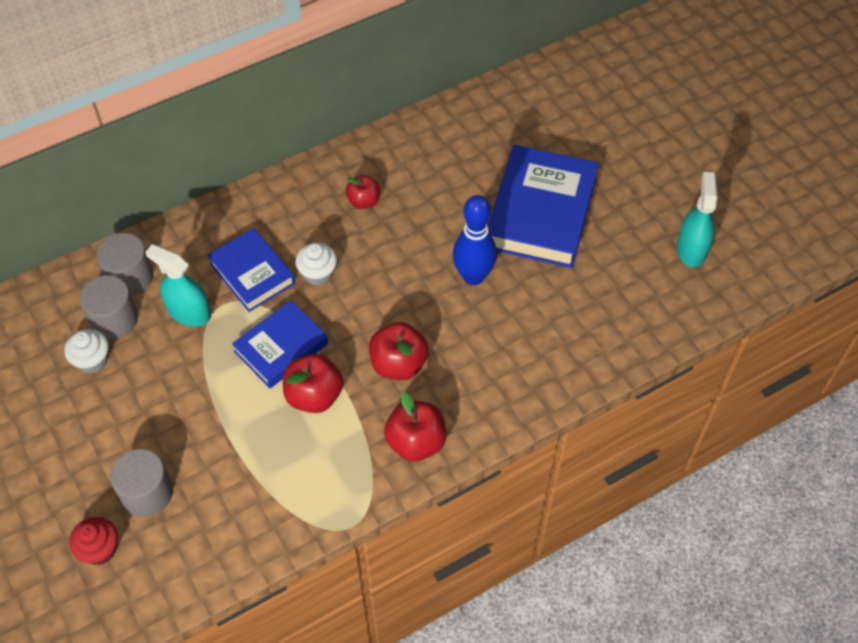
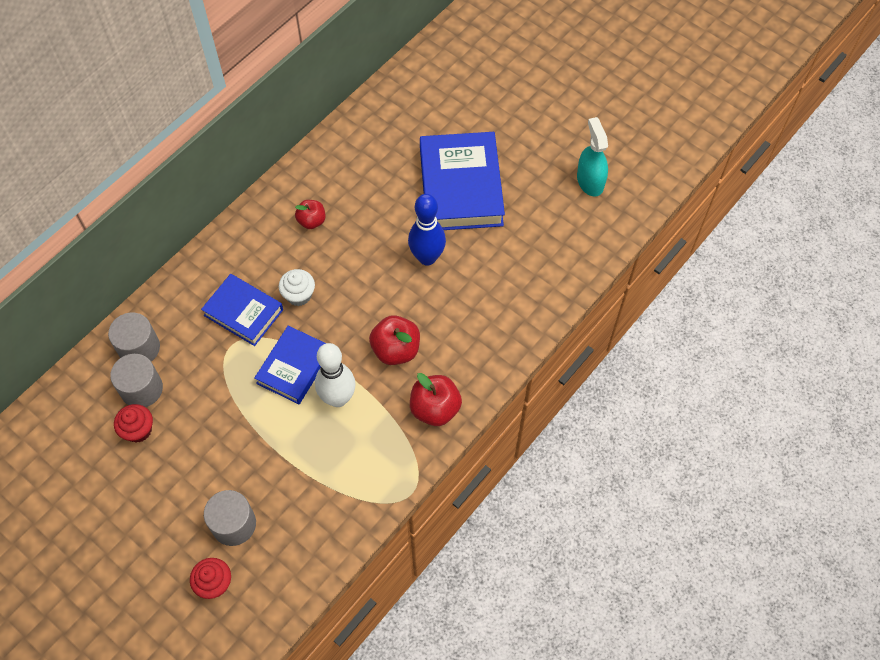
camera: 20 degrees left, 5 degrees up
(92, 360) = (138, 430): white cupcake -> red cupcake
(189, 312) = (203, 362): turquoise spray bottle -> none
(314, 396) = (338, 398): red apple -> white bowling pin

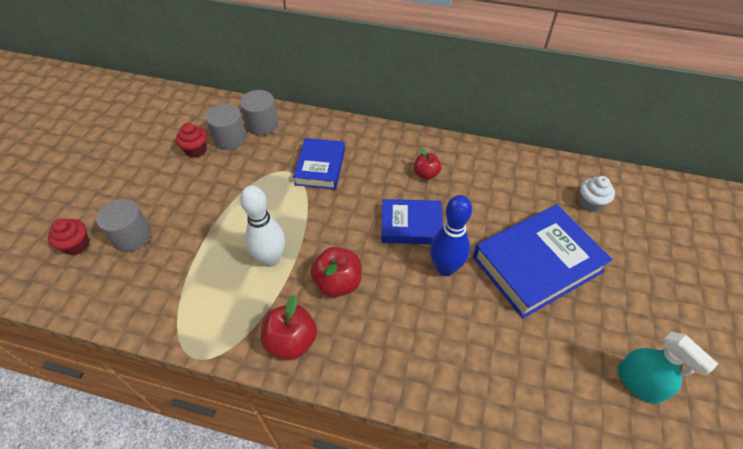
camera: 65 degrees right, 10 degrees down
(294, 367) = (287, 217): blue book -> blue book (411, 225)
(299, 295) = (354, 193): white cupcake -> white cupcake (590, 203)
(590, 181) = (639, 383): turquoise spray bottle -> turquoise spray bottle turned 90 degrees clockwise

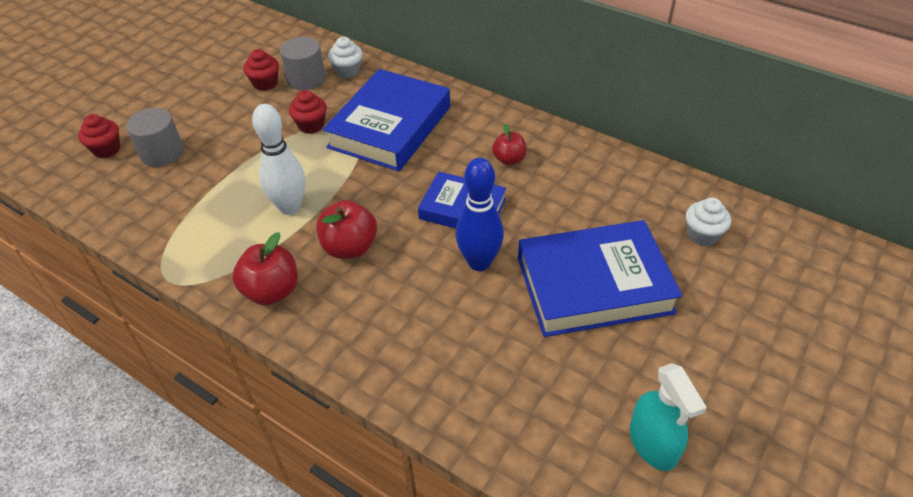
camera: 20 degrees right, 5 degrees down
(254, 180) = (311, 125): none -> red cupcake
(262, 124) = (347, 71): grey cylinder -> white cupcake
(320, 167) = (390, 127): blue book -> blue book, size x1.65

